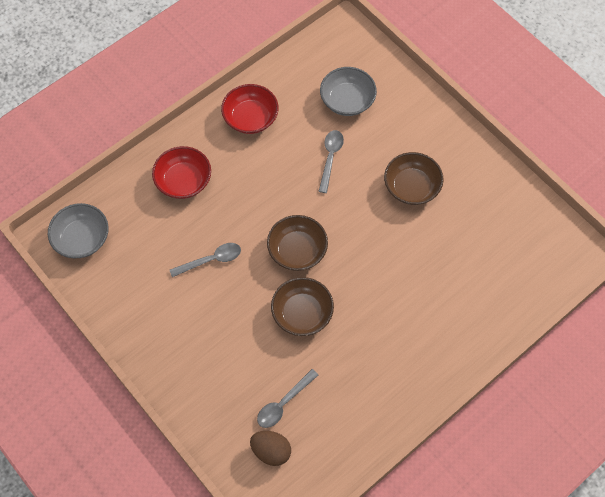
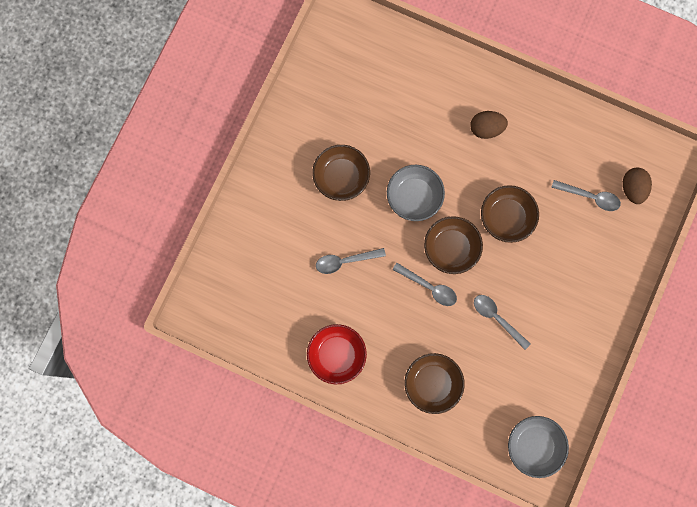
camera: 115 degrees left, 15 degrees up
(183, 181) = (432, 383): red bowl -> brown bowl
(271, 215) = (429, 287): none -> grey spoon
(347, 100) = (275, 273): grey bowl -> grey bowl (414, 197)
(401, 336) = (486, 128): none -> brown egg

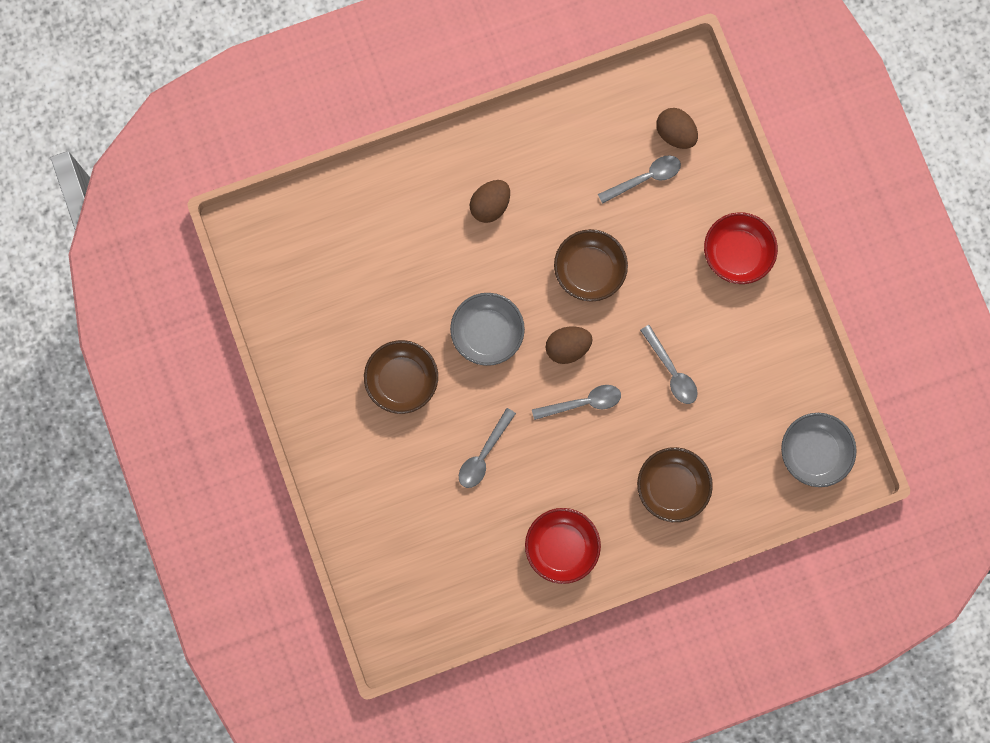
camera: 45 degrees left, 0 degrees up
(451, 248) = (567, 347): brown bowl -> brown egg
(497, 318) = (671, 371): grey spoon -> grey spoon turned 120 degrees counterclockwise
(602, 289) = (737, 253): none -> red bowl

